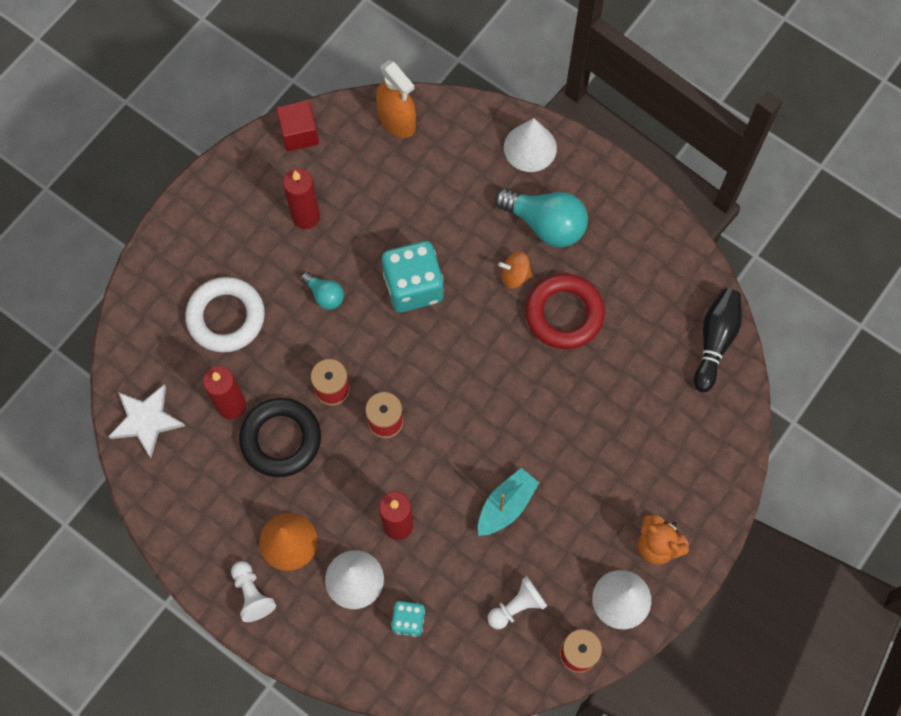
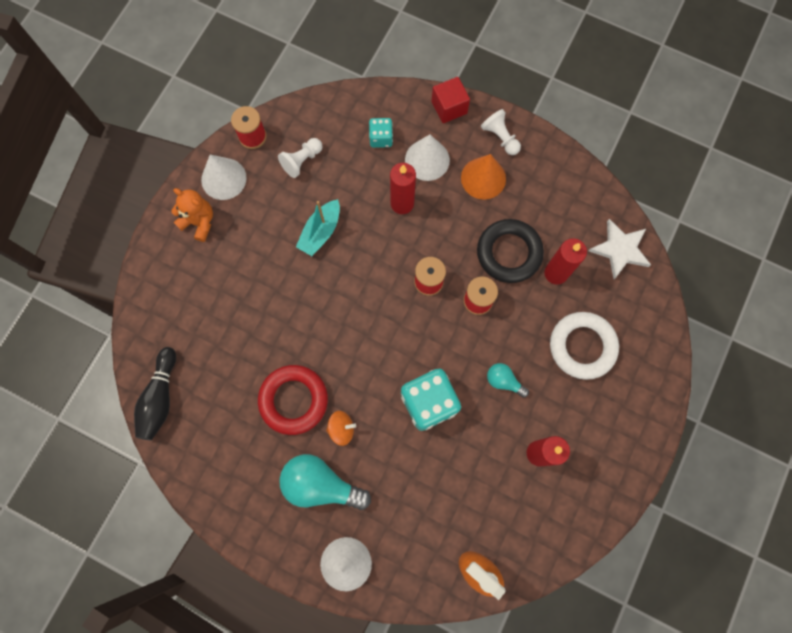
camera: 170 degrees right, 5 degrees up
(299, 133) = (567, 539): red cube -> red cube (449, 107)

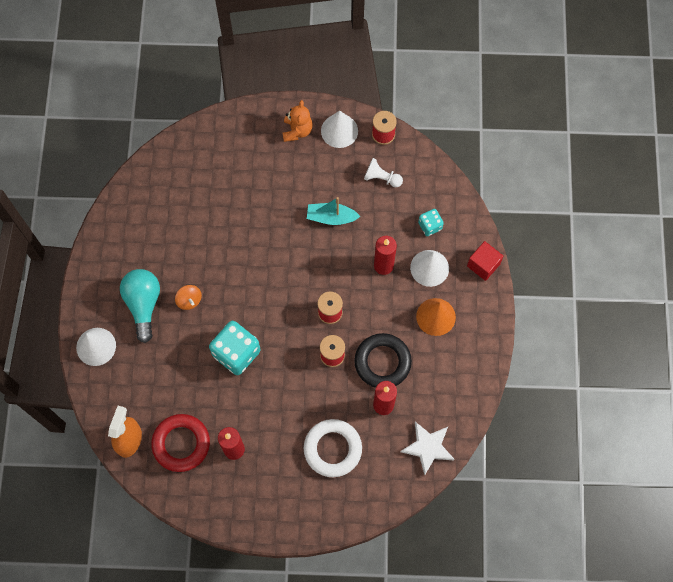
camera: 65 degrees right, 5 degrees down
(160, 398) = (157, 169): black bowling pin -> none
(293, 400) = (195, 258): red ring -> red ring (181, 444)
(500, 137) = (478, 315): white pawn -> none
(504, 381) = (277, 401): turquoise light bulb -> none

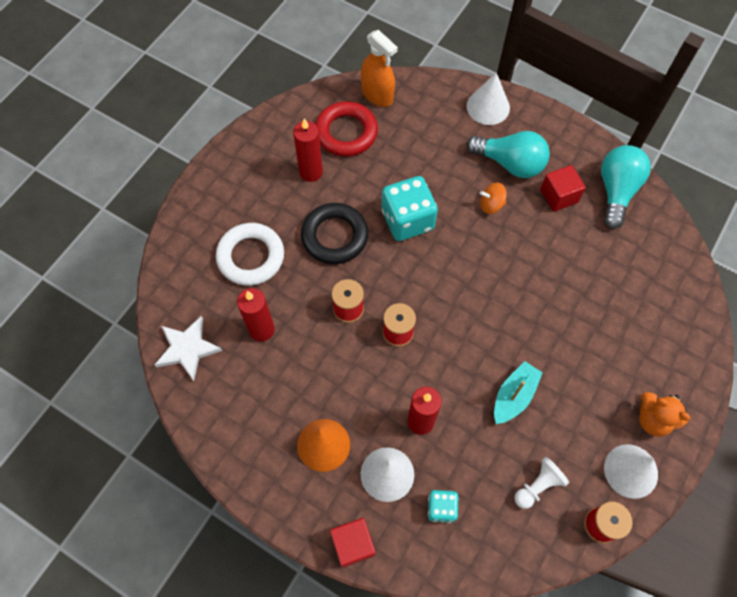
camera: 120 degrees right, 5 degrees down
(128, 219) = (616, 191): none -> turquoise light bulb
(155, 257) = (559, 196): none -> red cube
(382, 362) = (308, 355): black ring -> black ring (335, 236)

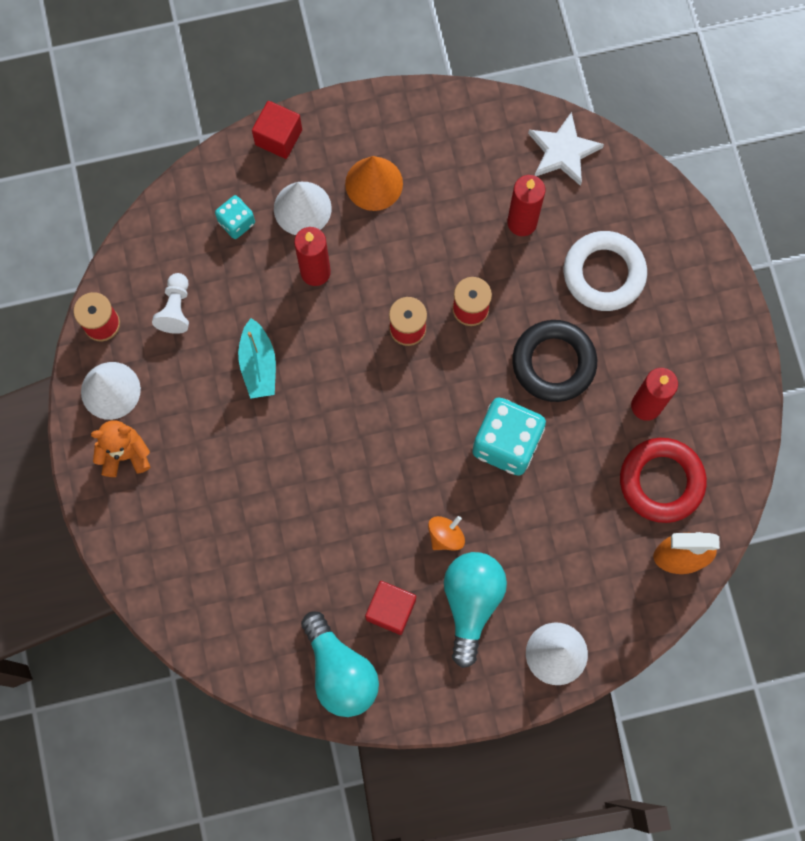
camera: 135 degrees right, 10 degrees up
(510, 163) = (471, 603): turquoise light bulb -> turquoise light bulb turned 120 degrees clockwise

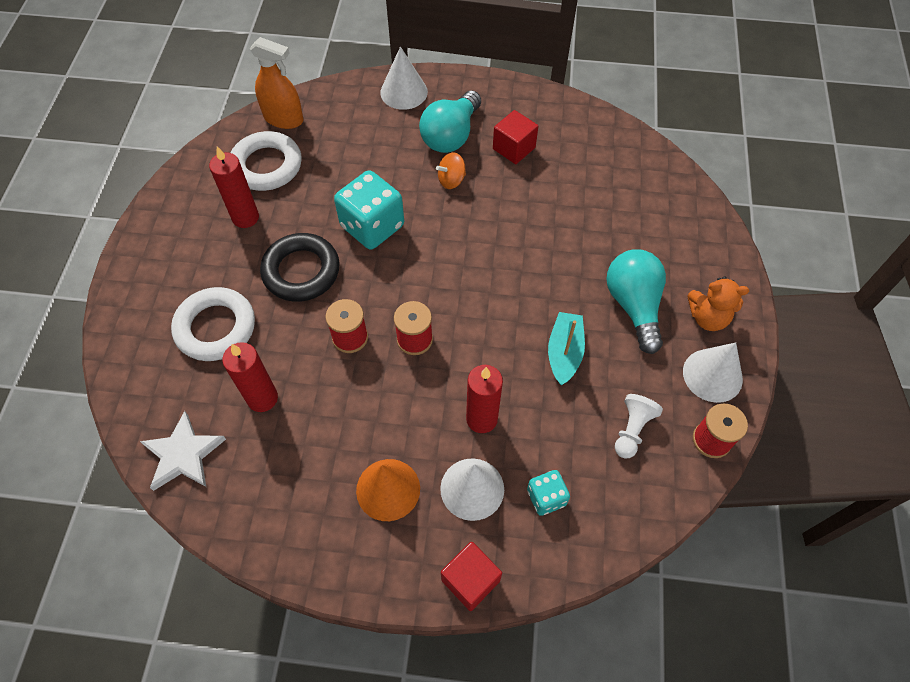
camera: 160 degrees left, 15 degrees down
(340, 671) = (566, 124): turquoise light bulb -> turquoise light bulb (633, 305)
(661, 481) = (267, 166): red ring -> white ring

